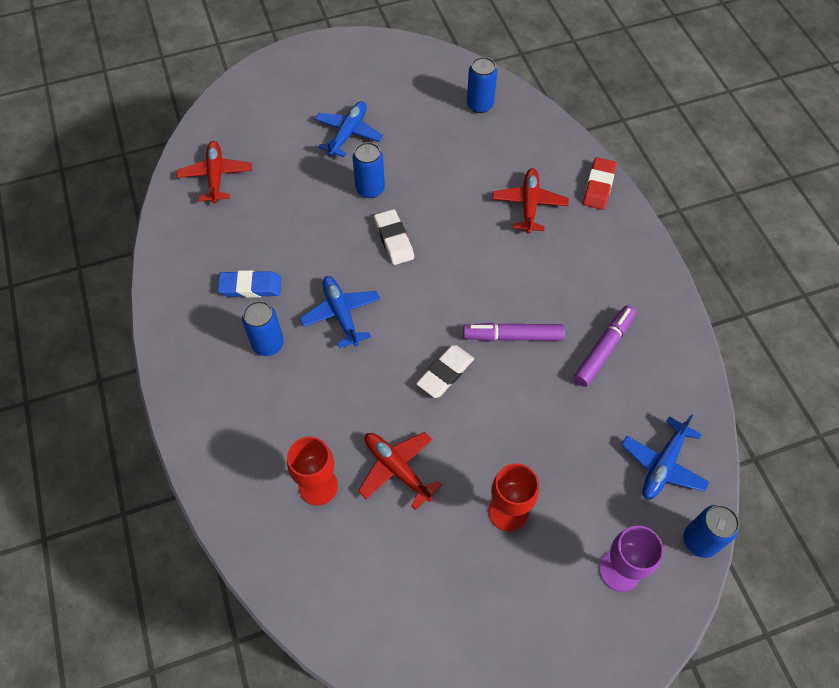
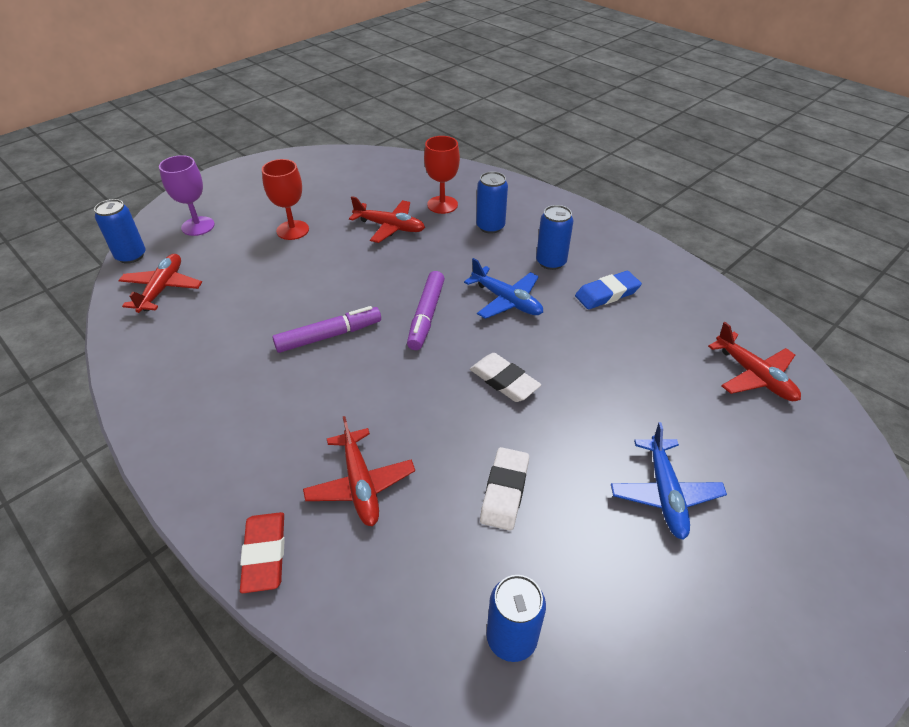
camera: 155 degrees right, 15 degrees down
(370, 189) = (573, 427): blue can -> blue can (490, 227)
(445, 373) = (382, 290): white eraser -> white eraser (505, 491)
(603, 349) = (229, 354): purple marker -> purple marker (426, 316)
(662, 465) = (162, 289): blue plane -> red plane

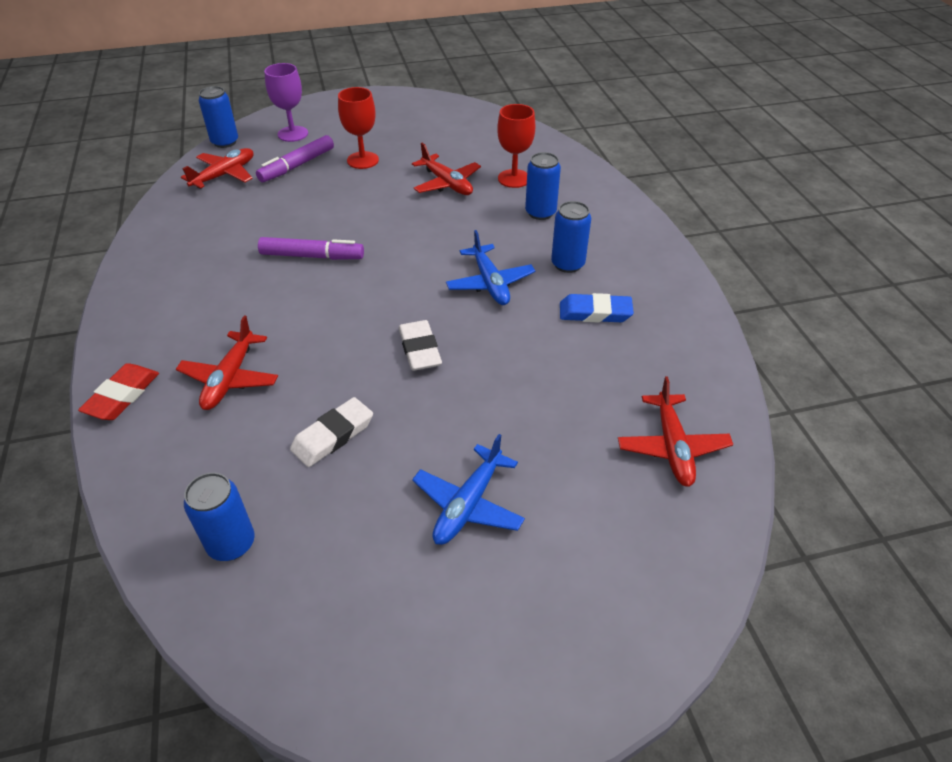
camera: 30 degrees right, 0 degrees up
(426, 316) = (406, 270): purple marker -> purple marker (297, 166)

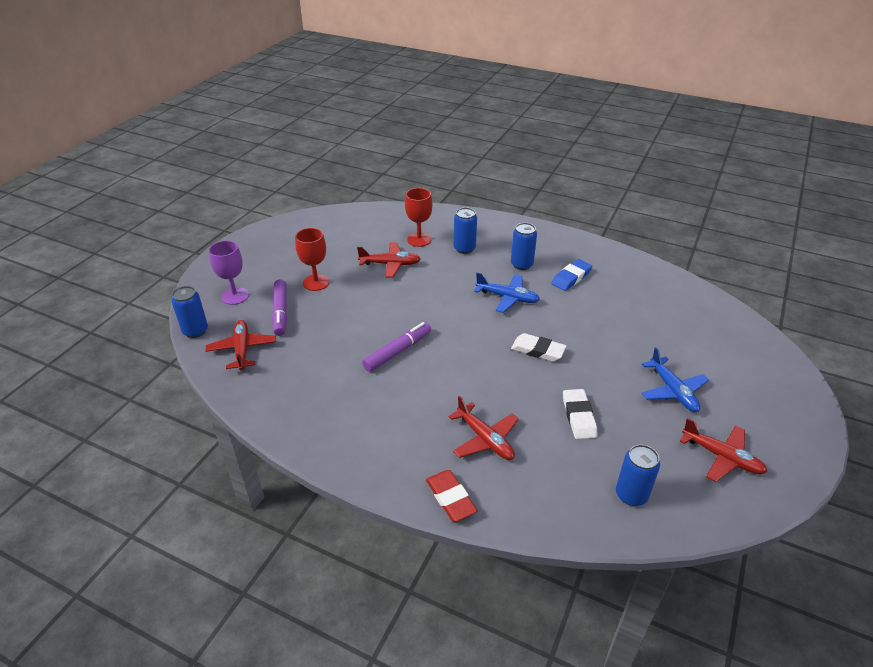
camera: 50 degrees left, 5 degrees down
(672, 447) = (687, 308): red plane -> red plane (722, 457)

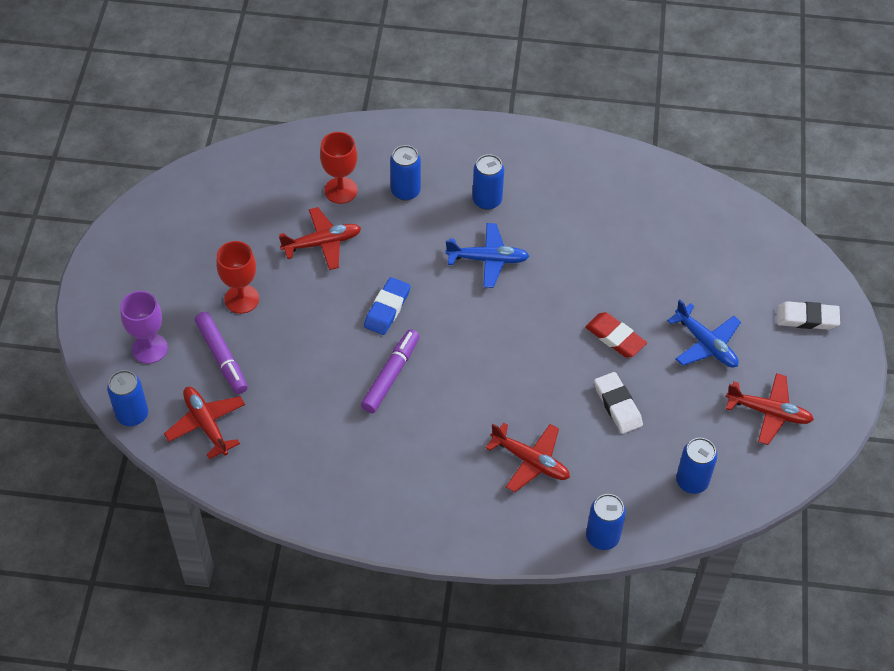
camera: 20 degrees left, 15 degrees up
(450, 498) = (520, 538): red eraser -> red eraser (615, 337)
(528, 519) = (602, 537): none -> blue can
(538, 350) = (548, 329): white eraser -> white eraser (807, 318)
(571, 278) = (553, 207): blue eraser -> blue eraser (387, 309)

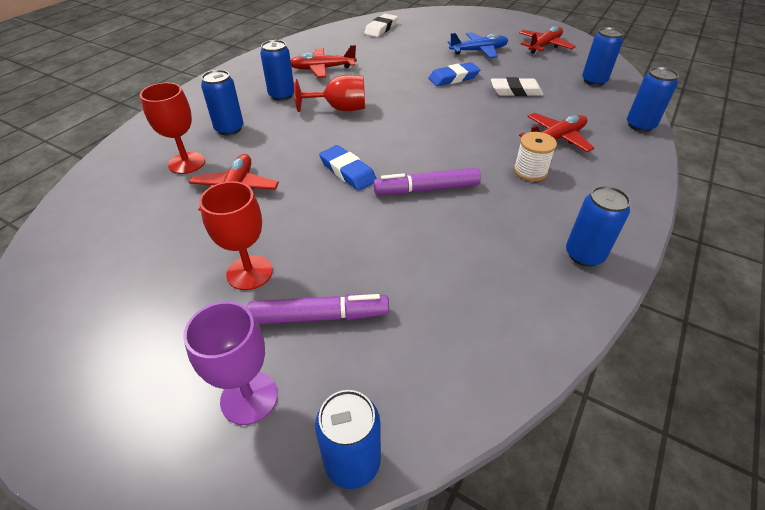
camera: 65 degrees left, 10 degrees down
(206, 424) = (415, 365): red plane -> red plane (322, 69)
(358, 507) = (584, 255): none -> blue can
(391, 375) = (426, 189): purple marker -> purple marker turned 60 degrees counterclockwise
(459, 448) = (530, 171): none -> white spool
(488, 260) = (340, 109): blue plane -> red goblet
(615, 337) = (453, 78): red eraser -> blue eraser
(807, 318) = (477, 21): white eraser -> white eraser (381, 29)

